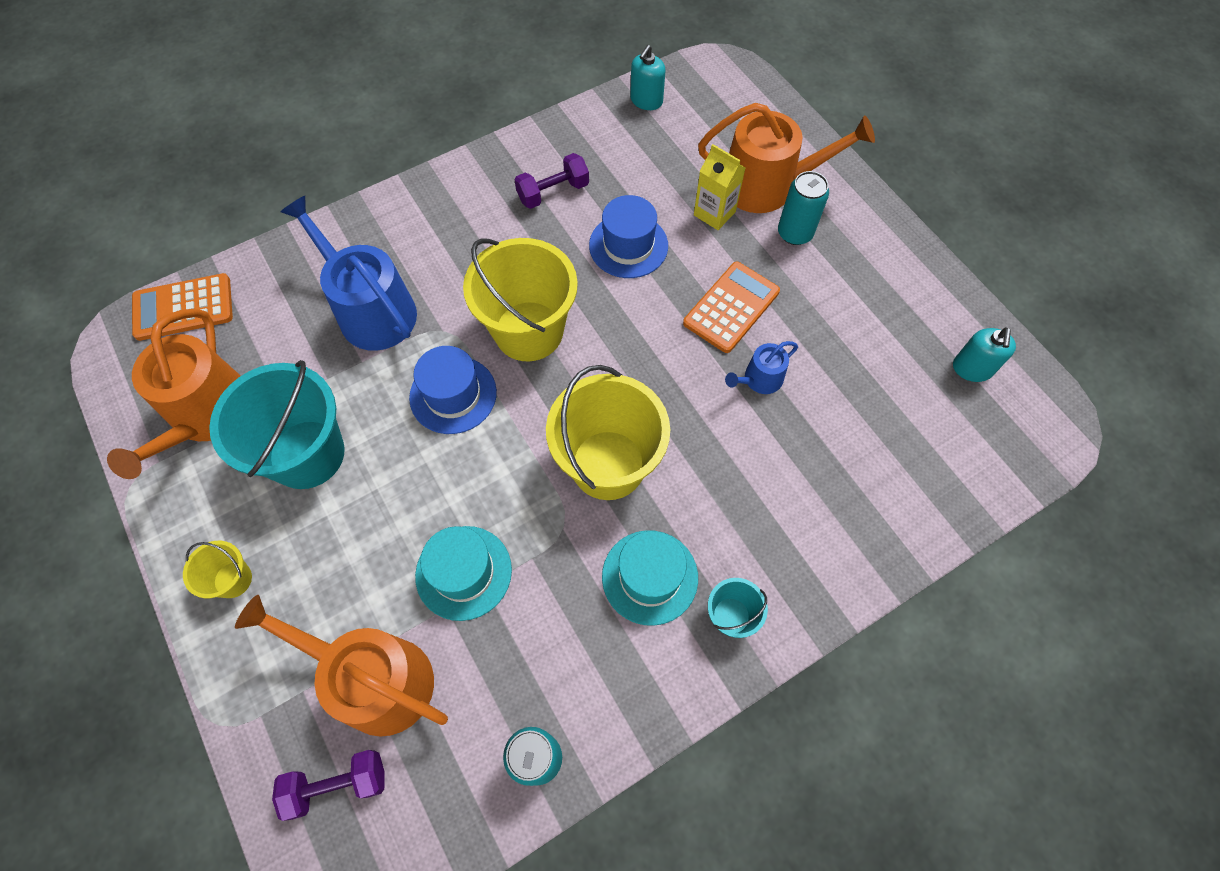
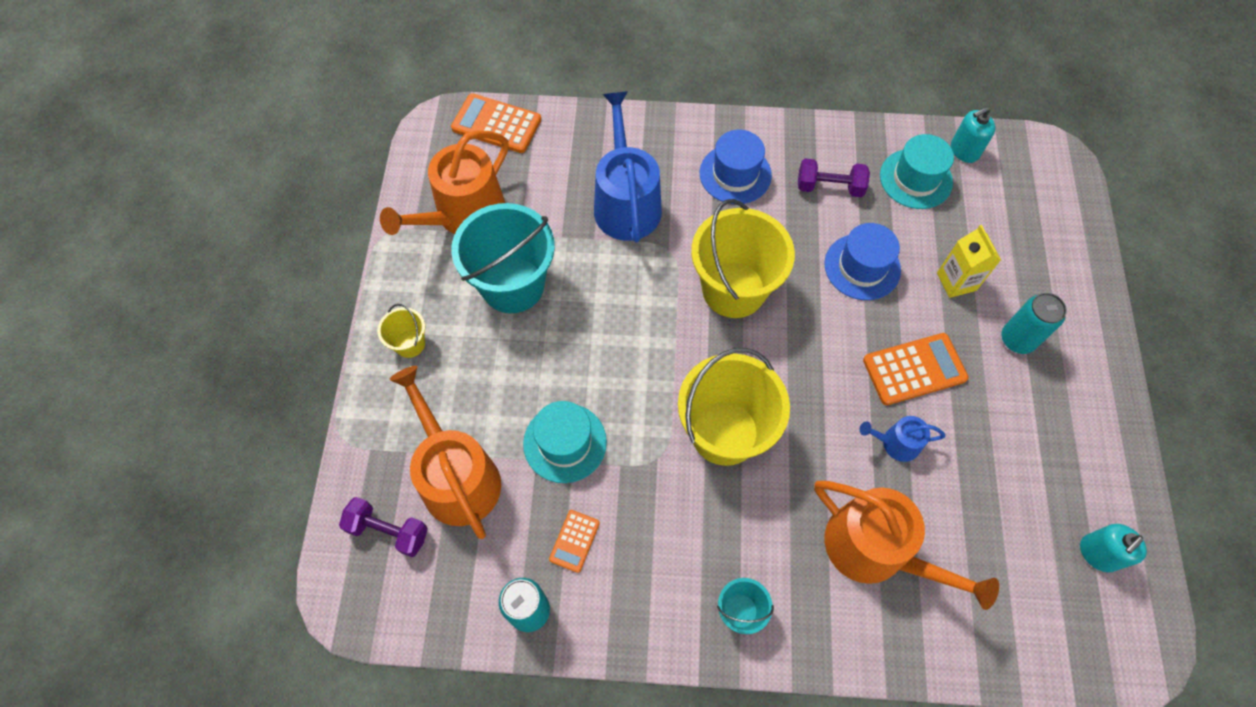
camera: 35 degrees right, 0 degrees up
(453, 395) = (643, 305): blue hat -> blue hat (735, 174)
(537, 659) = (574, 541): none -> orange calculator
(650, 577) = (698, 538): turquoise hat -> turquoise hat (915, 179)
(767, 185) = (1022, 284): orange watering can -> orange watering can (876, 550)

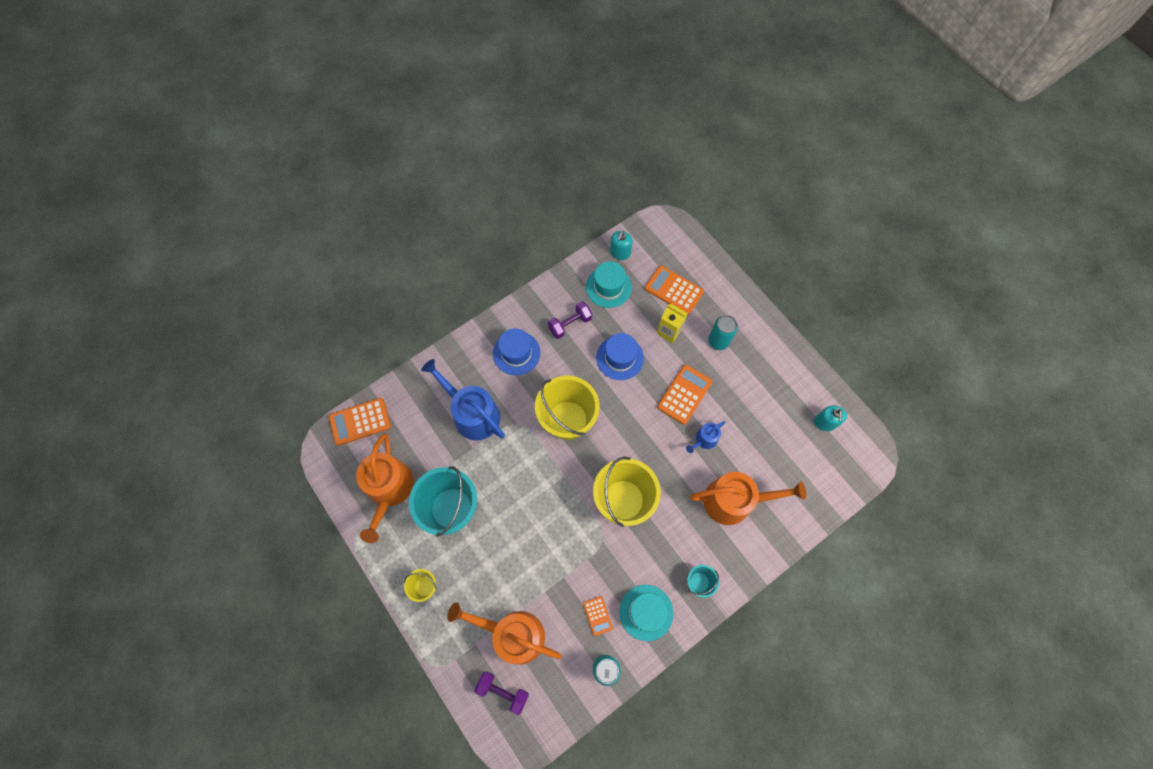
camera: 40 degrees left, 5 degrees up
(388, 531) = (503, 691): purple dumbbell -> purple dumbbell turned 45 degrees clockwise
(565, 442) = (551, 571): turquoise hat -> turquoise hat (646, 612)
(1003, 239) = (674, 290): none -> orange calculator

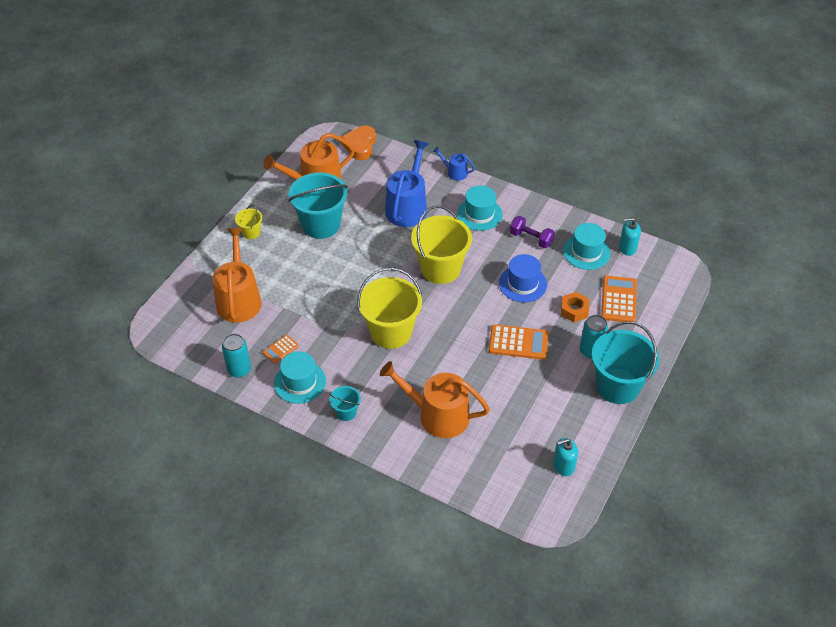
camera: 65 degrees right, 20 degrees down
(360, 422) = (360, 146): orange calculator -> orange heart
(503, 691) = (191, 310): purple dumbbell -> none
(516, 353) = (479, 214): blue hat -> turquoise hat
(669, 331) = (574, 310): yellow carton -> orange nut
(704, 440) = (483, 372): blue watering can -> blue watering can (454, 172)
(734, 501) = (437, 415): orange watering can -> orange watering can turned 135 degrees clockwise
(763, 340) = (617, 386): none -> turquoise bucket

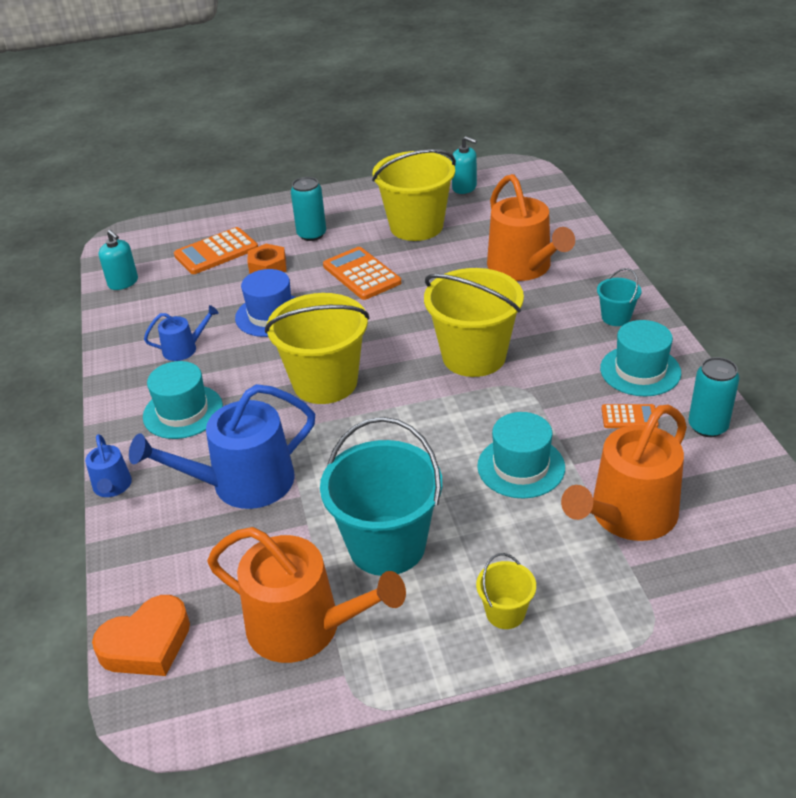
camera: 130 degrees left, 10 degrees down
(531, 239) = (184, 349): purple dumbbell -> blue watering can
(542, 403) = (416, 226): none -> yellow bucket
(586, 252) = (162, 303): turquoise hat -> turquoise hat (521, 467)
(617, 386) = (335, 204): turquoise bucket -> none

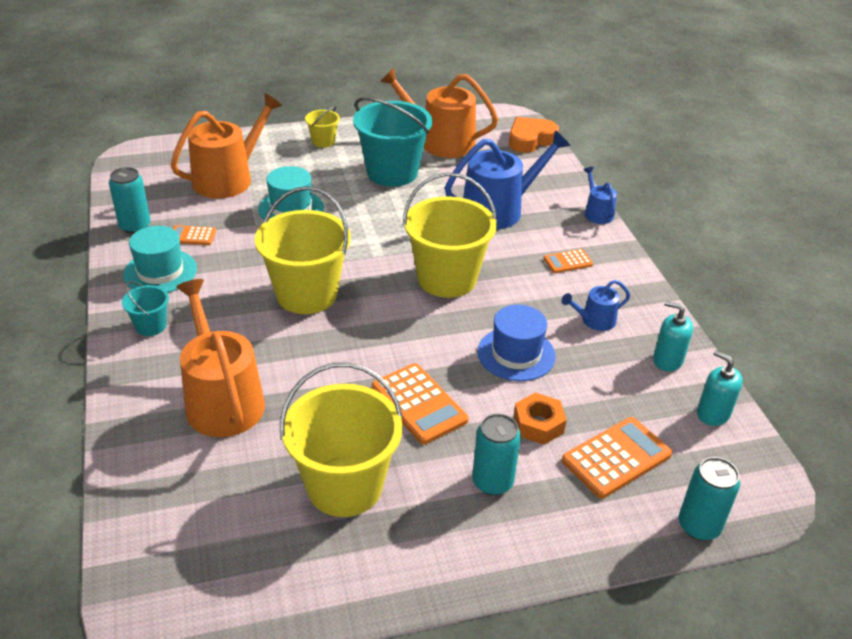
camera: 175 degrees right, 0 degrees up
(179, 222) = (699, 526): none -> turquoise can
(183, 412) = (568, 262): turquoise hat -> orange calculator
(464, 187) = (257, 575): turquoise soap dispenser -> turquoise soap dispenser (667, 360)

